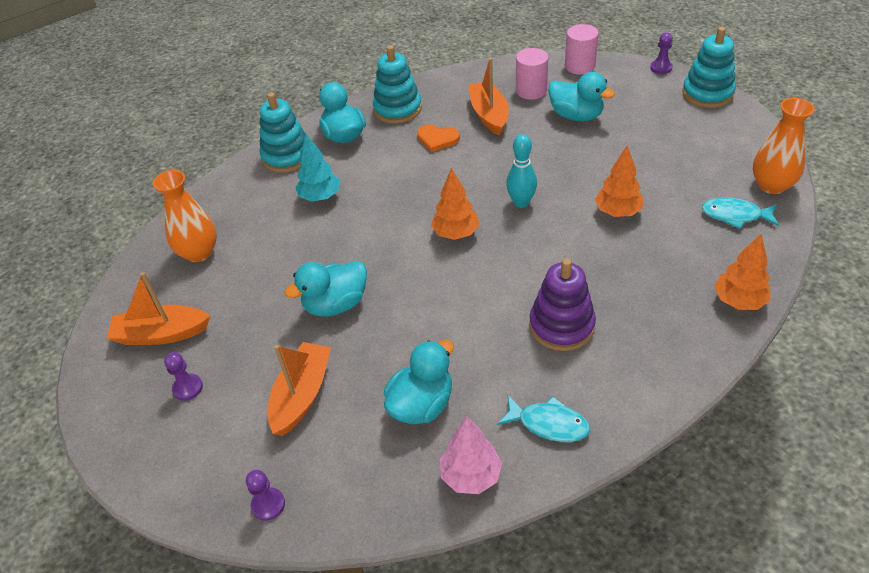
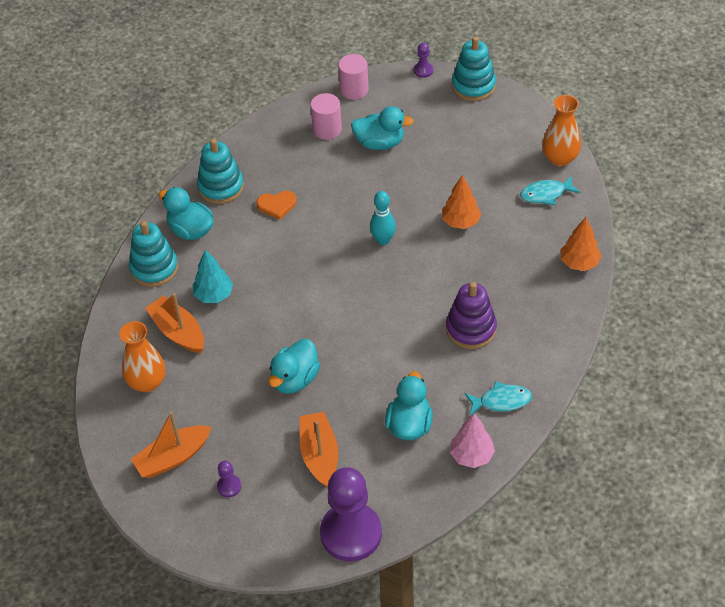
camera: 30 degrees left, 5 degrees up
(268, 505) = (351, 533): purple pawn -> purple pawn, size x2.47
(456, 233) = (348, 285): orange tree -> none
(489, 115) = (306, 166): orange boat -> orange boat (178, 332)

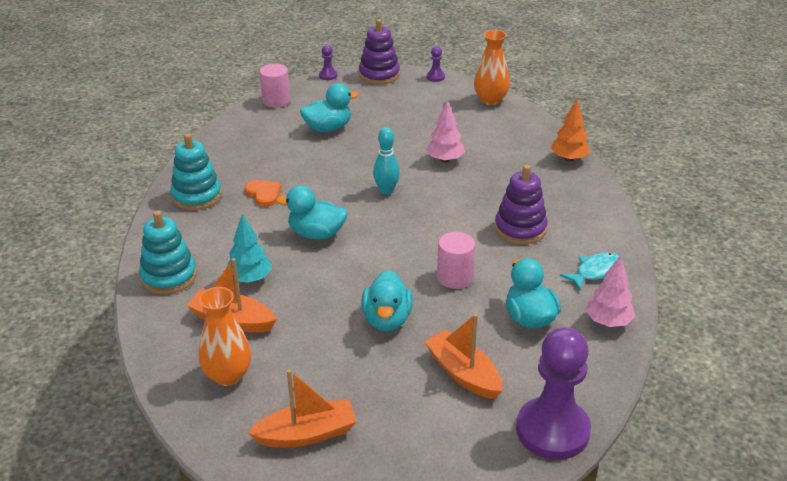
camera: 30 degrees left, 15 degrees down
(173, 457) = (306, 434): orange boat -> orange boat turned 135 degrees counterclockwise
(191, 230) = (188, 236): turquoise duck -> turquoise duck (316, 234)
(229, 486) = (390, 437): purple pawn -> purple pawn (435, 77)
(277, 205) = (264, 194): orange heart -> orange heart turned 90 degrees counterclockwise
(327, 129) = (271, 131): pink cylinder -> pink cylinder (454, 277)
(460, 222) = (445, 160): orange tree -> pink tree
(473, 86) = (379, 75): turquoise stacking toy -> purple stacking toy
(546, 194) = (500, 124): turquoise fish -> none

